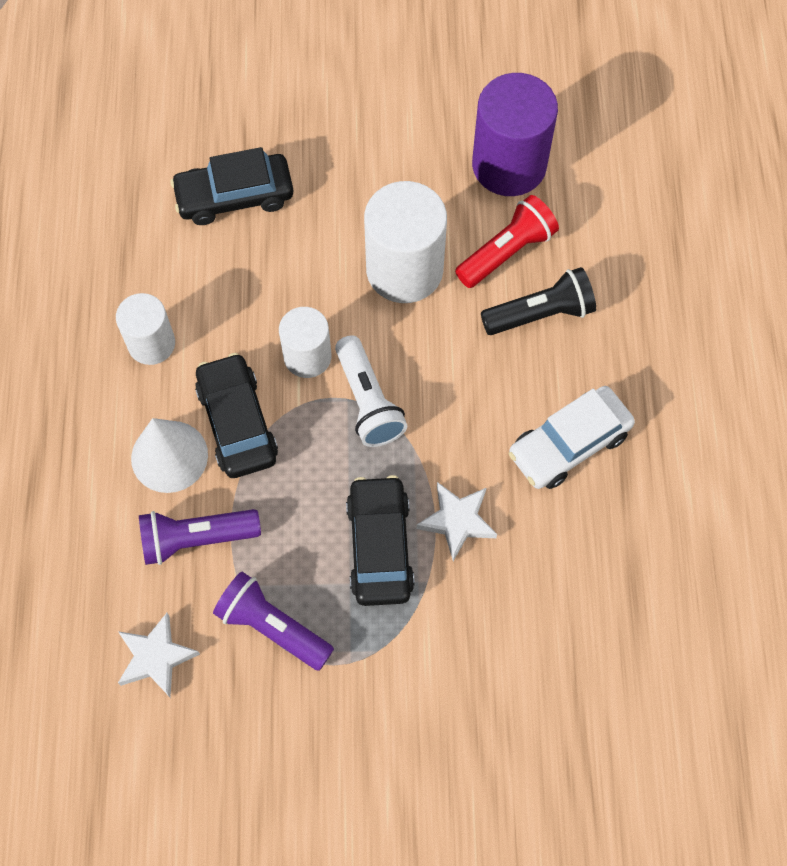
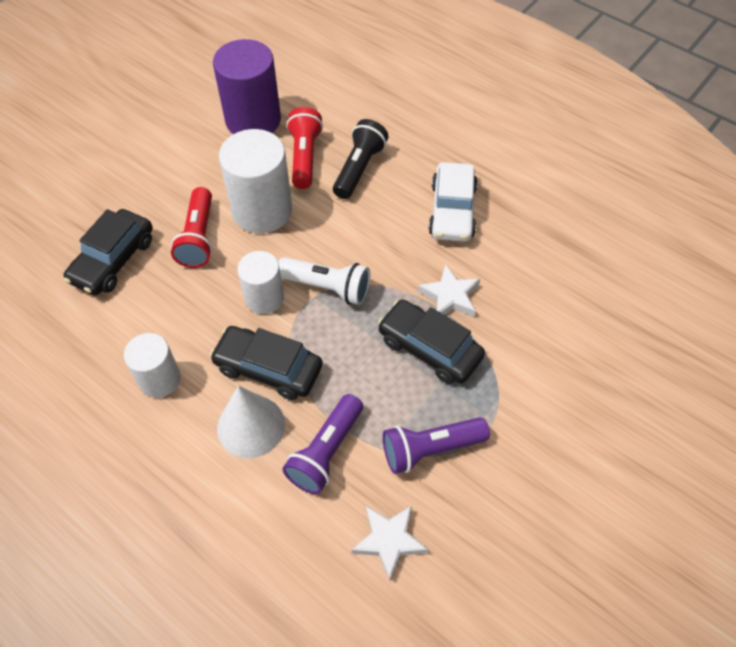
camera: 50 degrees left, 10 degrees down
(322, 243) = (198, 237): none -> red flashlight

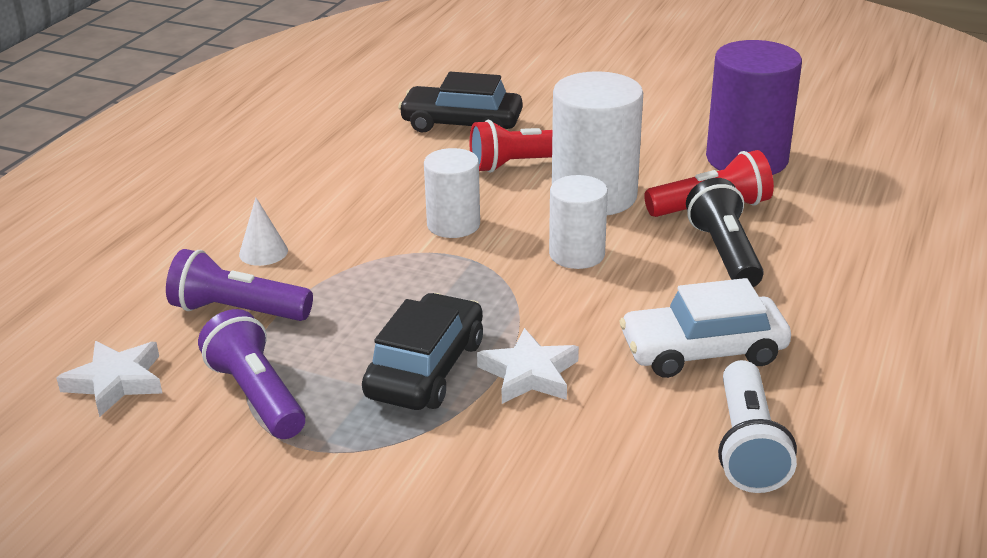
camera: 75 degrees right, 25 degrees down
(160, 379) = (311, 184): white cylinder -> white cylinder (577, 254)
(251, 426) = (263, 252): white cone -> white cone, size x0.56
(268, 368) = (348, 248): black car -> none
(327, 287) = (493, 266): white flashlight -> white flashlight (748, 446)
(359, 168) = (724, 253): black flashlight -> black flashlight turned 105 degrees counterclockwise

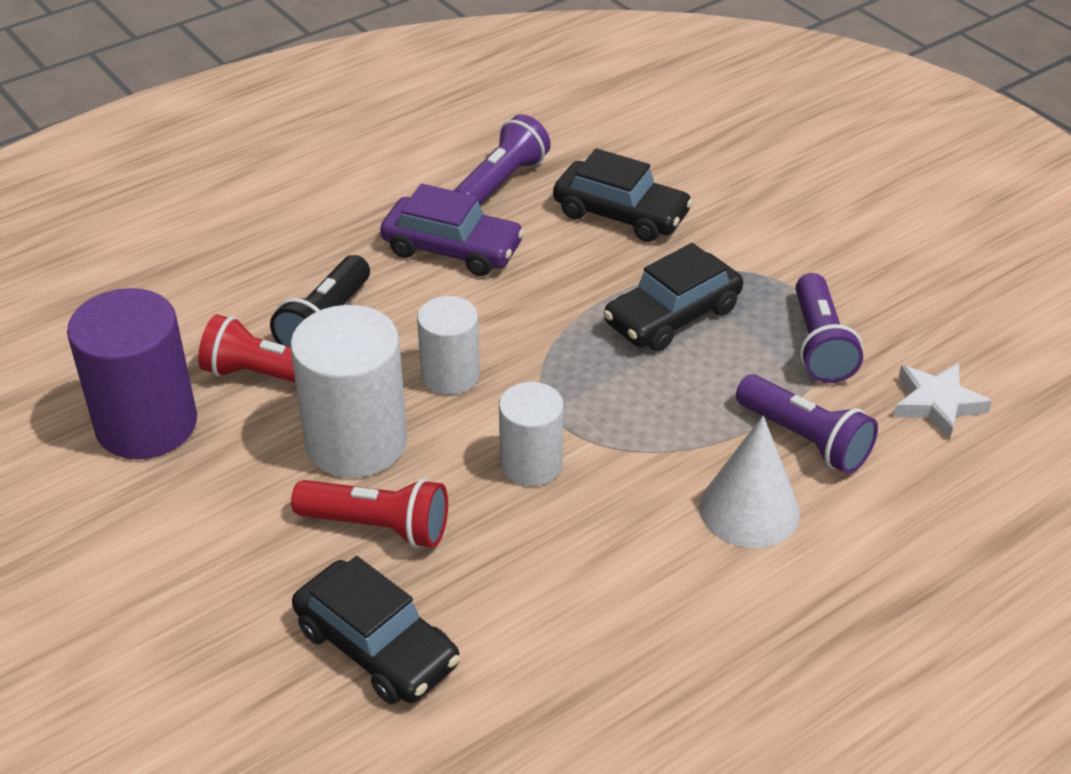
camera: 150 degrees left, 10 degrees up
(263, 252) = (749, 509): white cone -> white cone, size x1.78
(529, 374) = (596, 281): white star -> none
(573, 460) = (621, 214): none -> black car
(703, 351) = (452, 249): white car -> purple car
(748, 446) = (501, 182): white flashlight -> purple flashlight

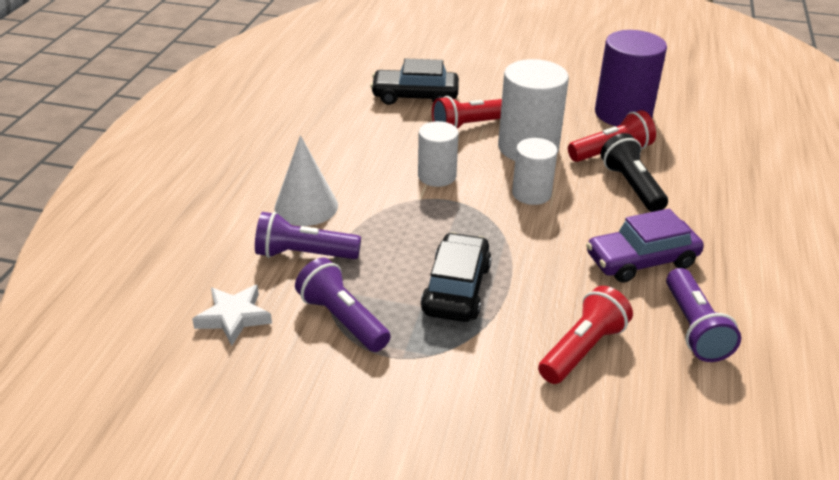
camera: 140 degrees right, 5 degrees down
(621, 214) = (582, 349): black car -> red flashlight

